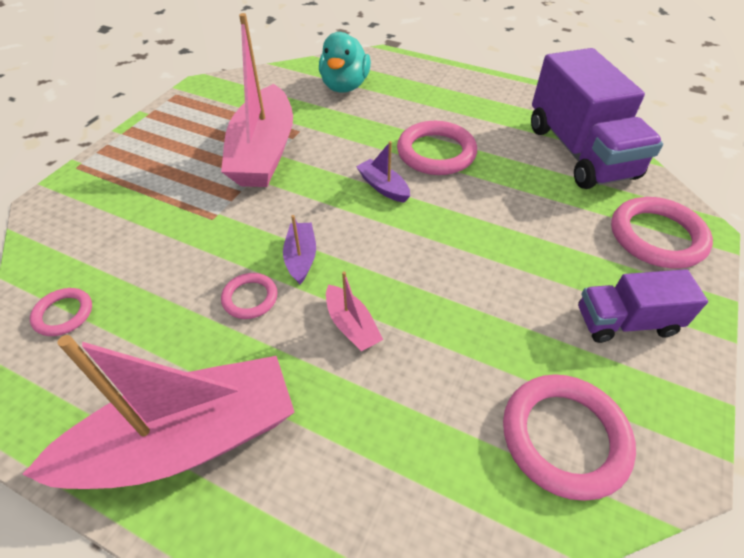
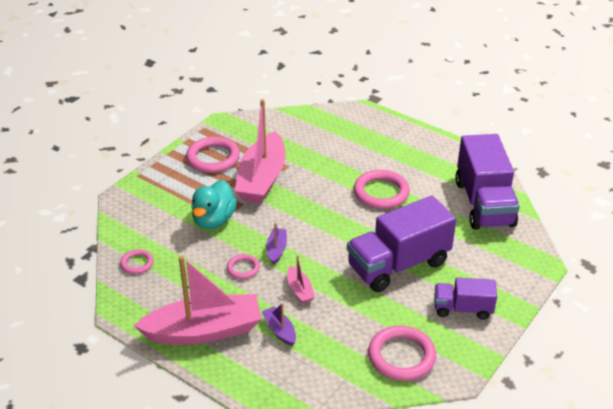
camera: 10 degrees right, 10 degrees down
(345, 86) = (328, 134): turquoise duck -> turquoise duck (214, 220)
(383, 187) = (338, 212): purple boat -> purple boat (280, 330)
(496, 257) = (398, 264): none -> purple truck
(656, 237) = (508, 265): pink ring -> pink ring (213, 158)

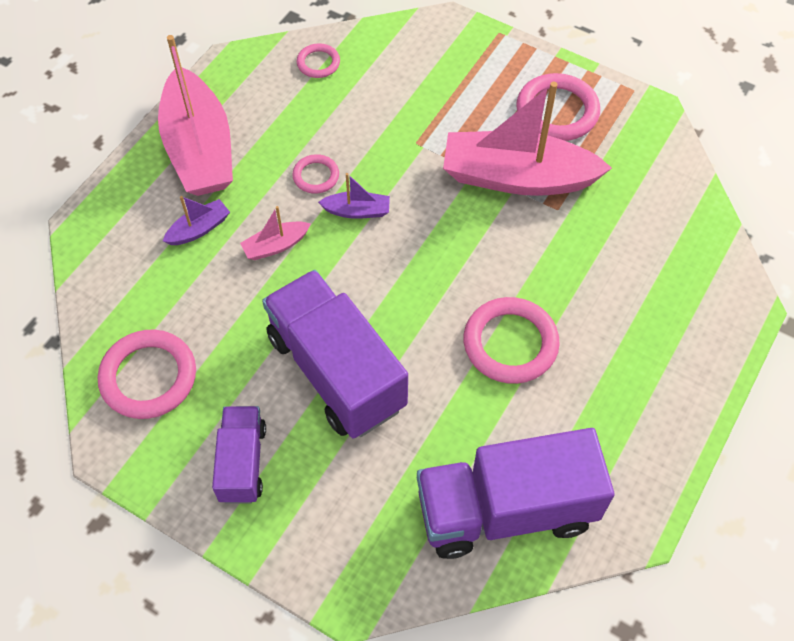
camera: 85 degrees right, 20 degrees up
(214, 220) = (413, 131): turquoise duck -> none

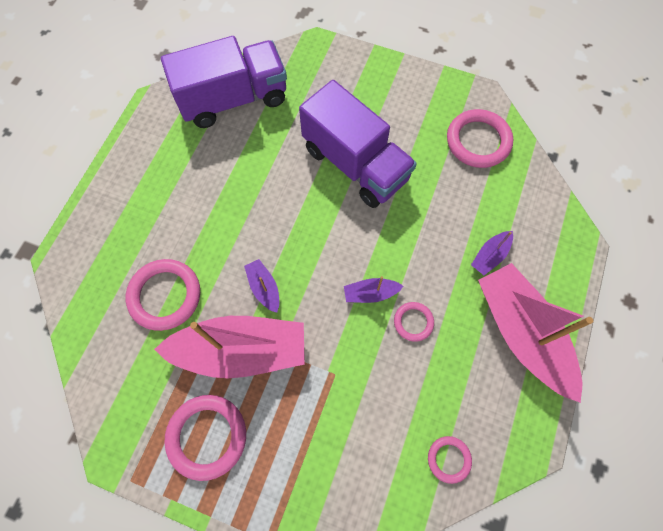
camera: 170 degrees right, 10 degrees up
(242, 462) = (398, 101): purple truck -> none
(276, 246) = (426, 251): pink boat -> none
(484, 235) = (264, 288): none -> purple boat
(510, 343) = (237, 202): pink ring -> pink ring (165, 296)

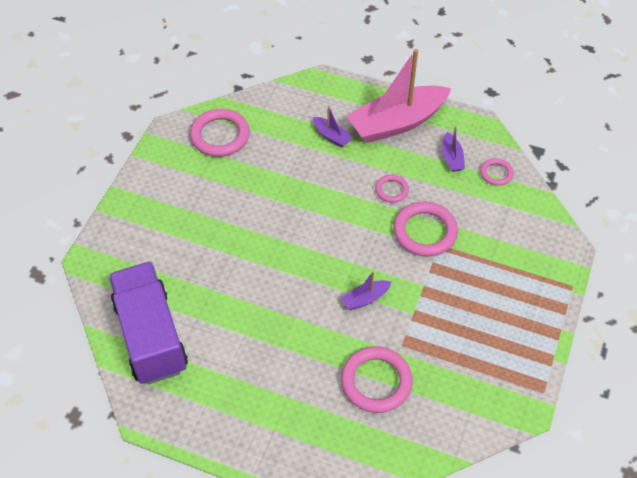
camera: 90 degrees left, 15 degrees down
(207, 436) = (500, 336): pink ring -> pink ring (425, 231)
(240, 351) = (425, 315): pink boat -> none
(355, 164) = (238, 228): purple truck -> none
(371, 293) = (367, 218): purple boat -> purple boat (451, 157)

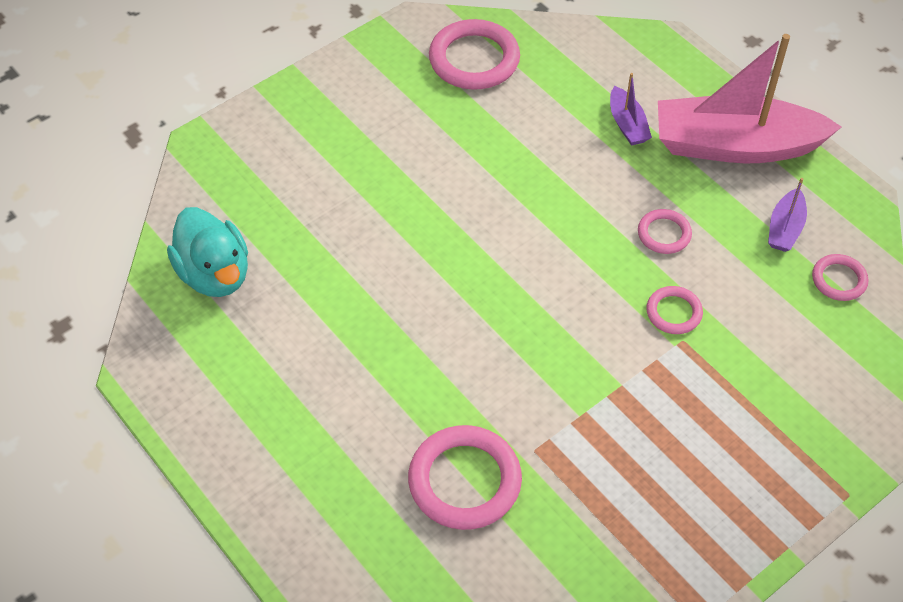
camera: 30 degrees right, 0 degrees up
(151, 335) = (215, 274): purple truck -> turquoise duck
(365, 298) = (526, 363): purple boat -> none
(425, 231) = (673, 312): pink ring -> pink ring, size x0.54

